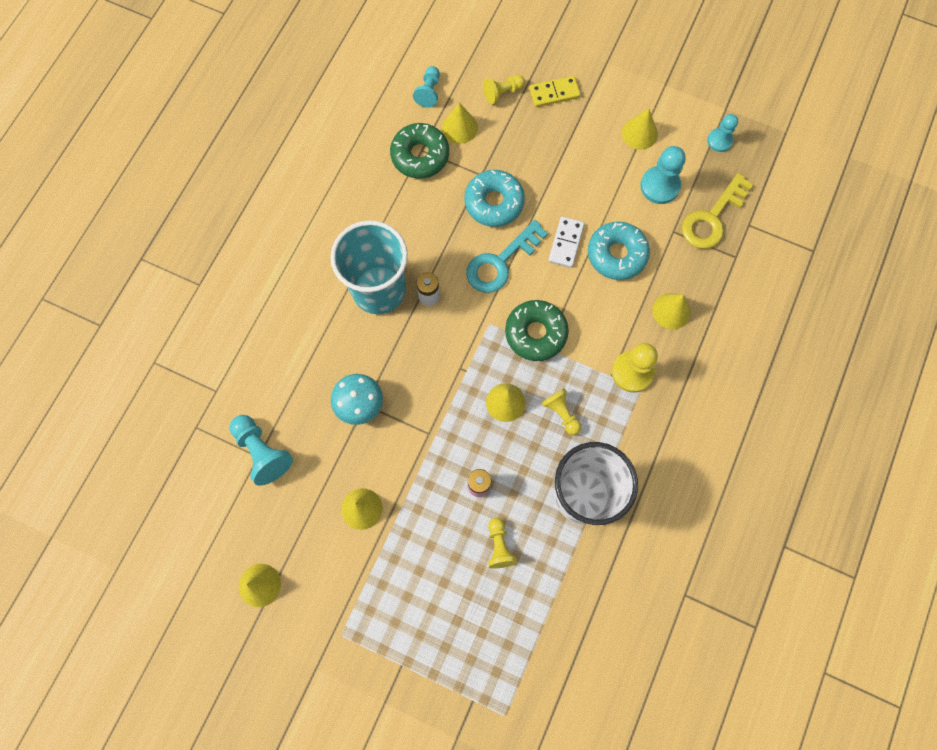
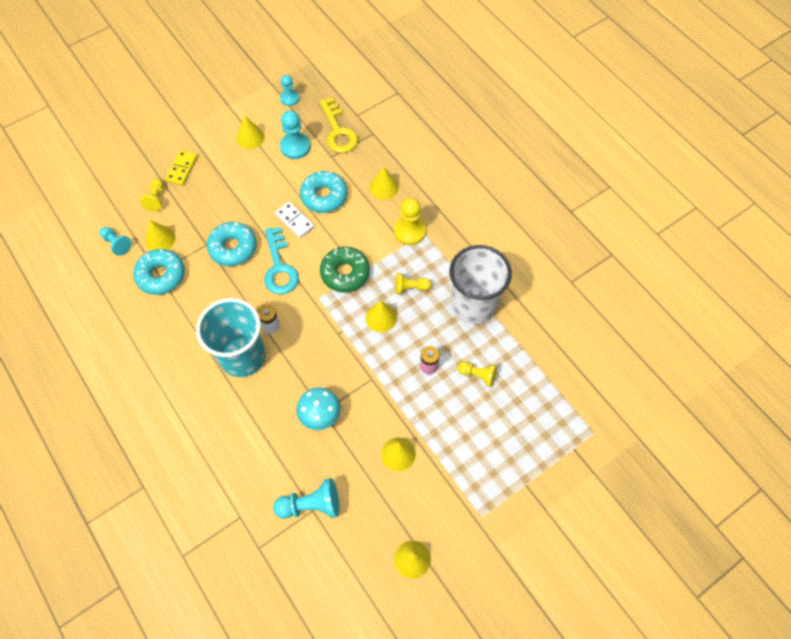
camera: 60 degrees left, 10 degrees down
(420, 155) = (161, 275): green donut -> turquoise donut

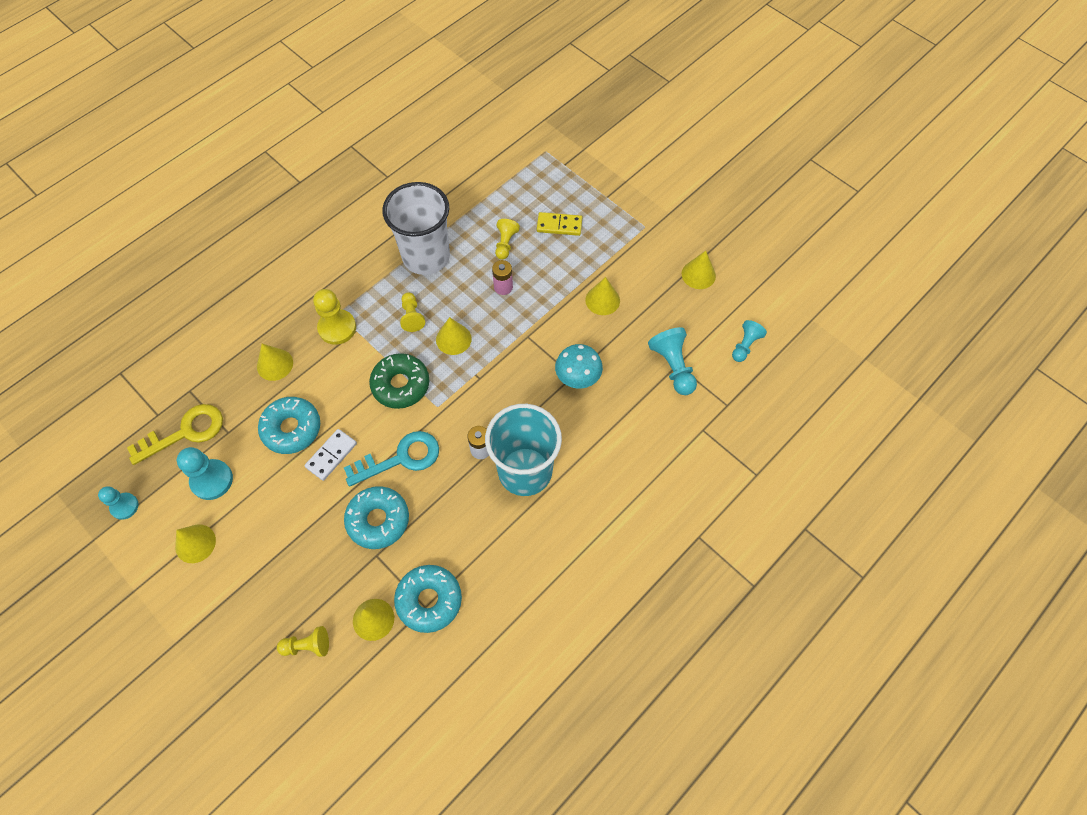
camera: 100 degrees left, 0 degrees up
(117, 244) = (386, 678): turquoise pawn -> turquoise pawn (745, 345)
(182, 169) = (253, 624): yellow domino -> yellow domino (559, 225)

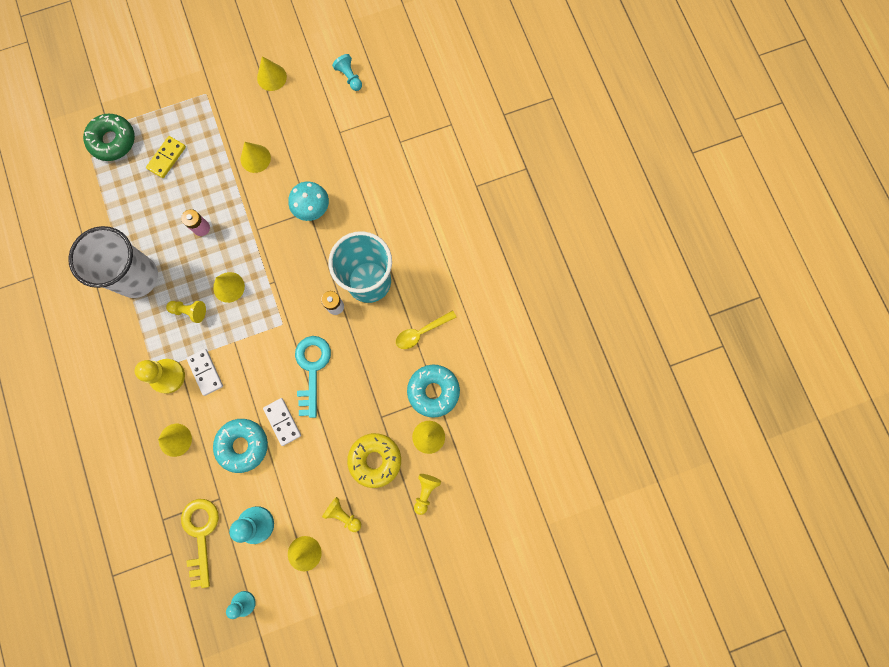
camera: 65 degrees left, 15 degrees up
(324, 571) = (375, 460): none -> yellow donut
(355, 359) = (205, 372): none -> white domino
(378, 520) = (354, 405): turquoise donut -> none
(401, 385) = (248, 344): green donut -> green donut (113, 141)
(493, 555) = (421, 332): none -> yellow spoon
(505, 244) = (161, 208): yellow pawn -> yellow pawn (343, 514)
(673, 367) = (339, 136): turquoise pawn -> none

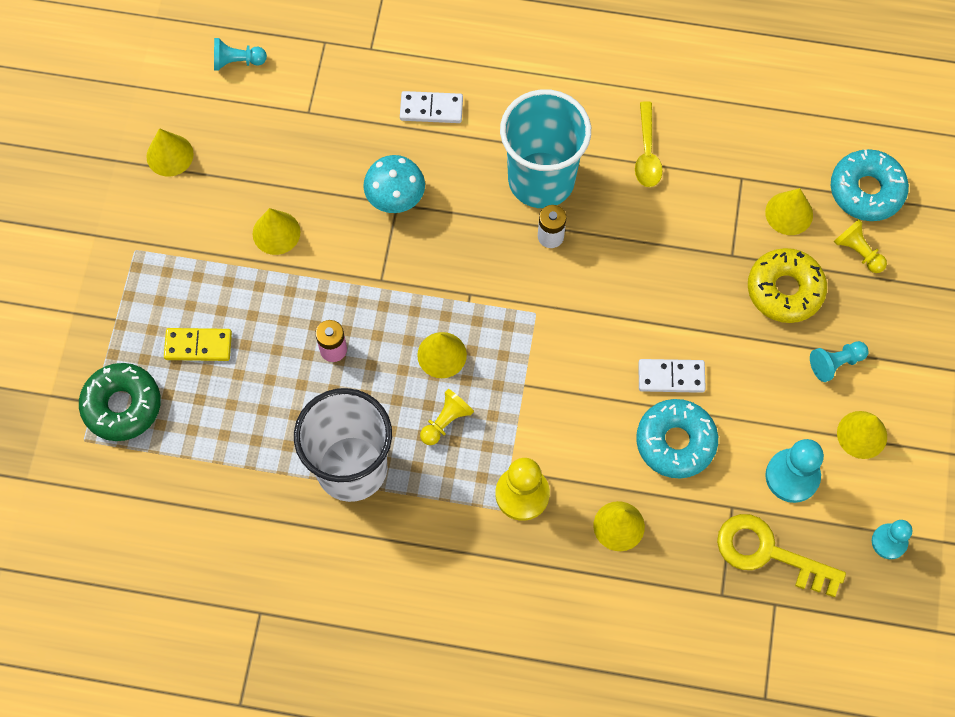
camera: 60 degrees left, 10 degrees down
(167, 158) = (198, 345): yellow domino -> yellow domino turned 60 degrees counterclockwise
(205, 372) = (546, 441): white domino -> white domino (431, 109)
(312, 369) = (619, 306): turquoise key -> none
(343, 514) = (835, 363): yellow pawn -> turquoise pawn
(433, 391) = (733, 178): turquoise donut -> turquoise donut (866, 190)

